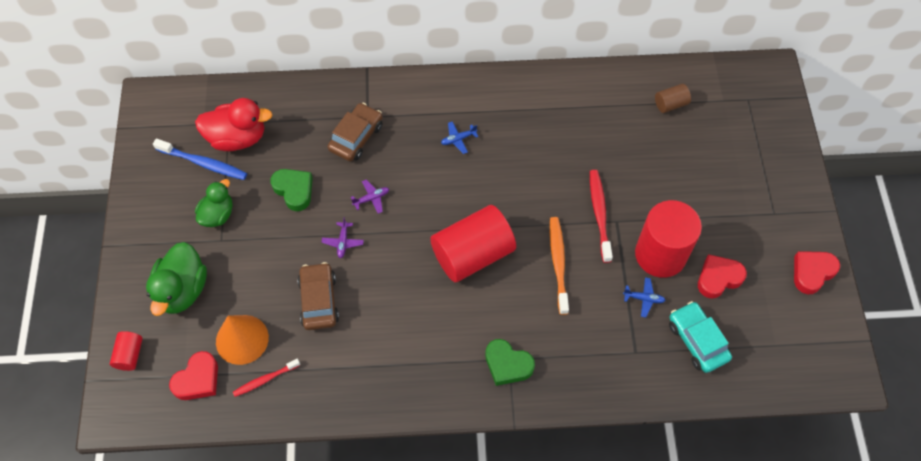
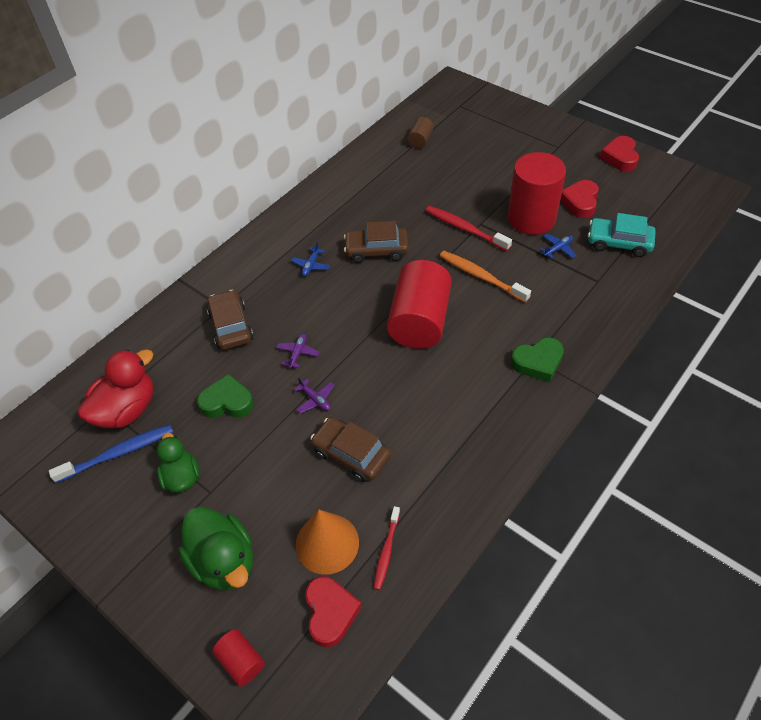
camera: 45 degrees left, 10 degrees down
(515, 170) = (376, 250): none -> brown car

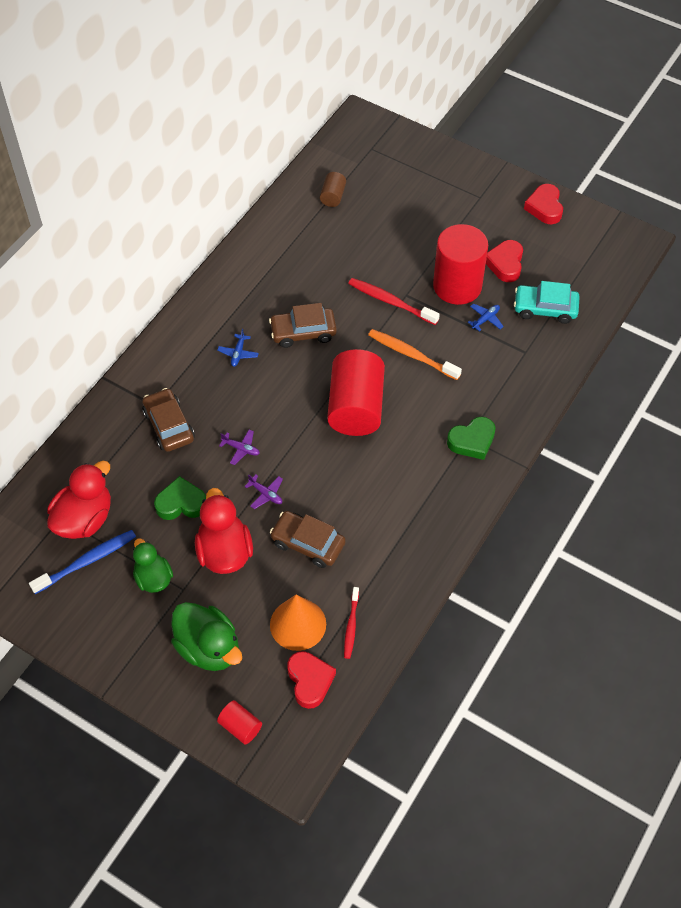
camera: 10 degrees left, 5 degrees up
(262, 455) = (224, 552): none -> red duck
(298, 353) = (241, 449): purple plane -> purple plane turned 105 degrees clockwise

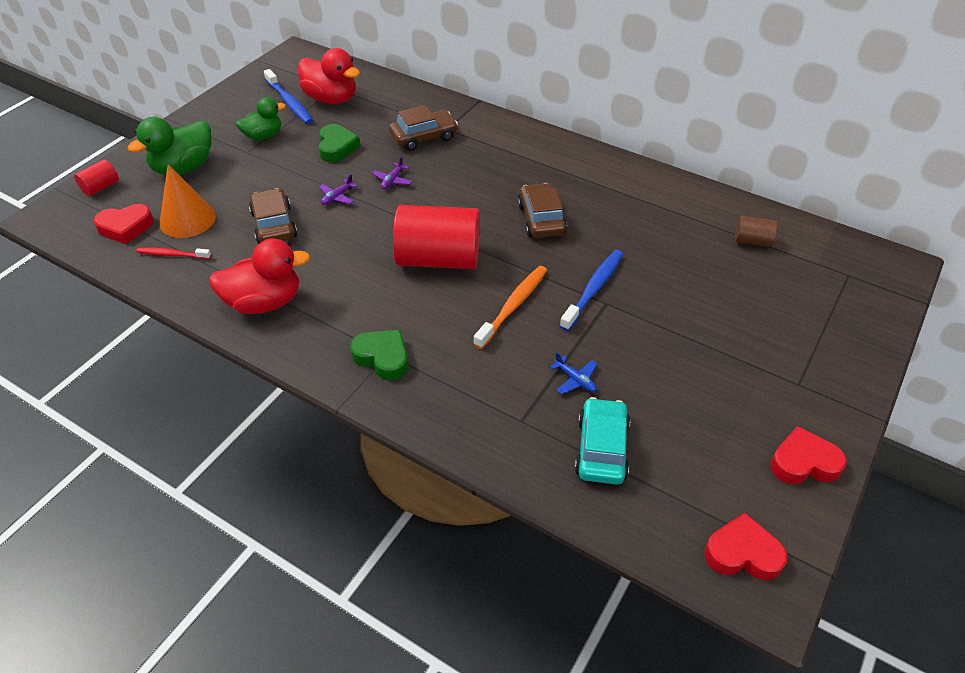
camera: 90 degrees right, 10 degrees down
(224, 552) = (279, 173): red duck -> red duck (264, 302)
(238, 353) = (510, 175): blue plane -> none
(308, 543) = (274, 225): brown car -> brown car turned 45 degrees counterclockwise
(391, 302) = (593, 289): red toothbrush -> blue toothbrush
(457, 286) = (629, 352): red cylinder -> none
(472, 441) = (382, 357): green heart -> green heart turned 150 degrees clockwise
(505, 264) = (678, 406): red heart -> red heart (742, 553)

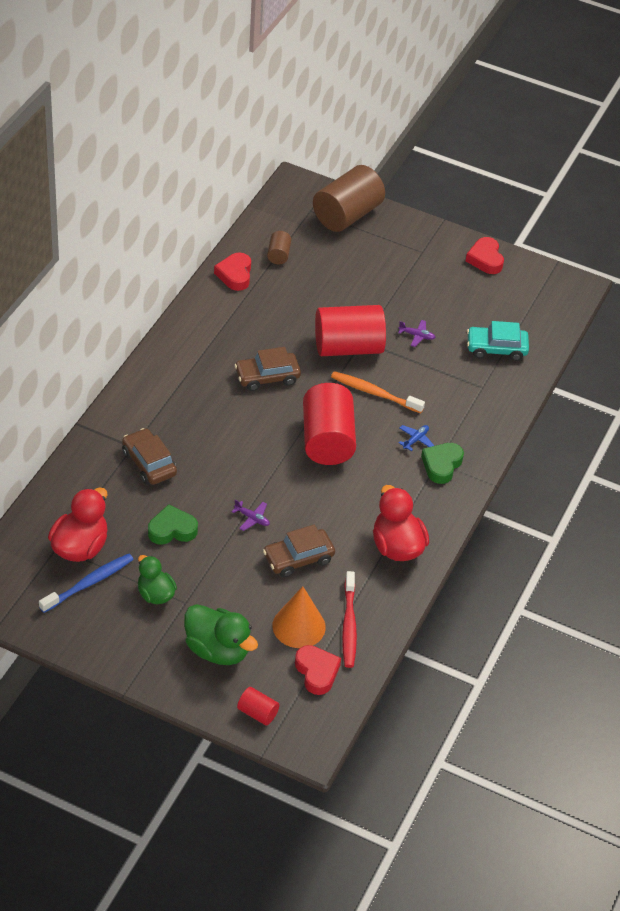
camera: 100 degrees left, 0 degrees up
(172, 254) = (349, 625): red toothbrush -> red toothbrush, size x1.57
(392, 180) = (222, 481): purple plane -> purple plane (417, 336)
(575, 379) = (441, 359): blue plane -> blue plane (415, 440)
(593, 289) = (348, 347): blue toothbrush -> red cylinder
(742, 553) = (554, 293): red heart -> red heart (235, 275)
(853, 310) = (347, 215): none -> brown cylinder

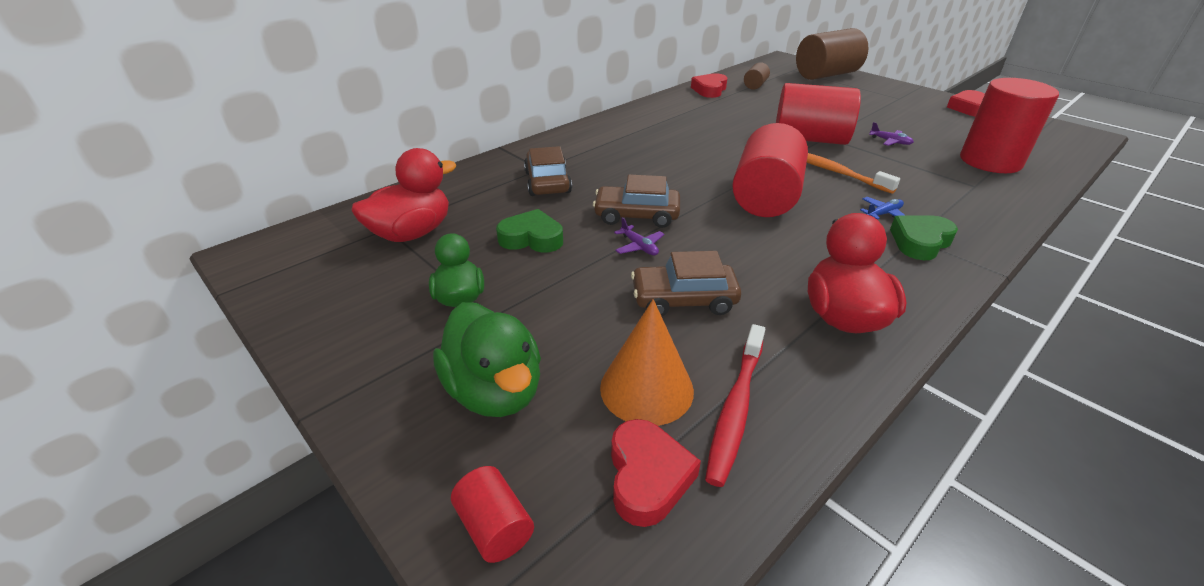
camera: 25 degrees right, 10 degrees down
(89, 583) = (388, 268): blue toothbrush -> none
(267, 377) = (713, 145): brown car -> brown car (636, 215)
(496, 348) = (990, 161): turquoise car -> red cylinder

